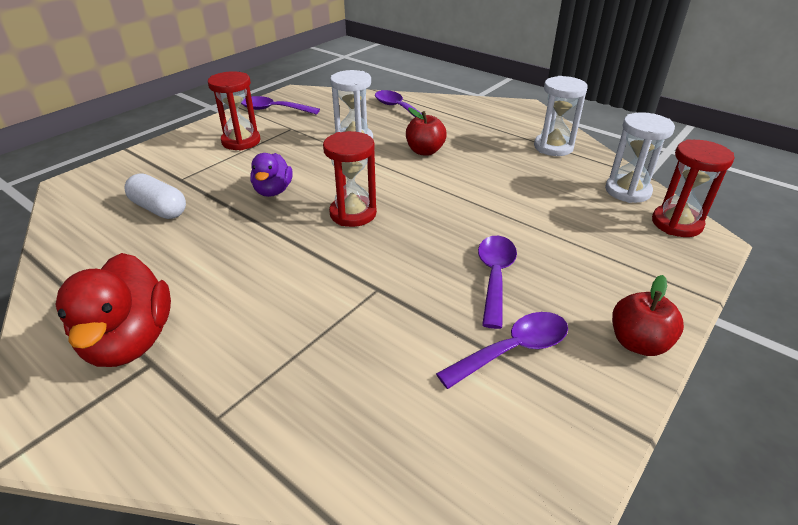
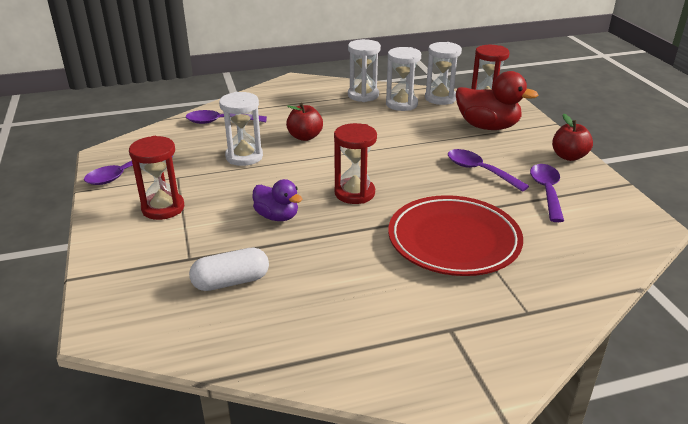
camera: 55 degrees left, 5 degrees down
(130, 341) = (416, 334): red duck -> red duck (487, 126)
(321, 308) = (453, 240): none -> red plate
(571, 174) = (401, 104): none -> white hourglass

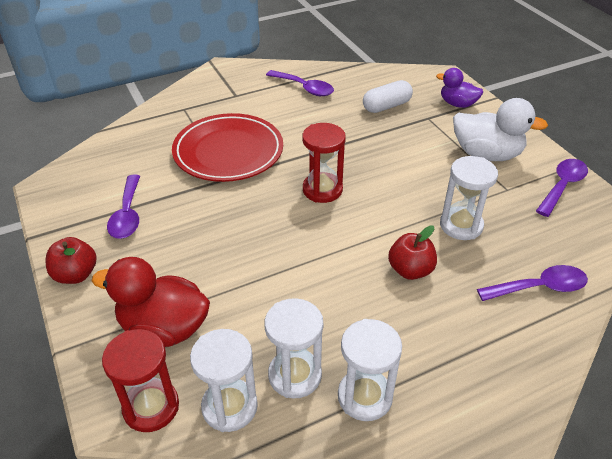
camera: 170 degrees right, 10 degrees up
(163, 208) = (486, 154): red hourglass -> white duck
(277, 216) = (383, 157): purple duck -> purple duck (457, 104)
(479, 171) = (192, 236): purple spoon -> purple spoon (304, 88)

